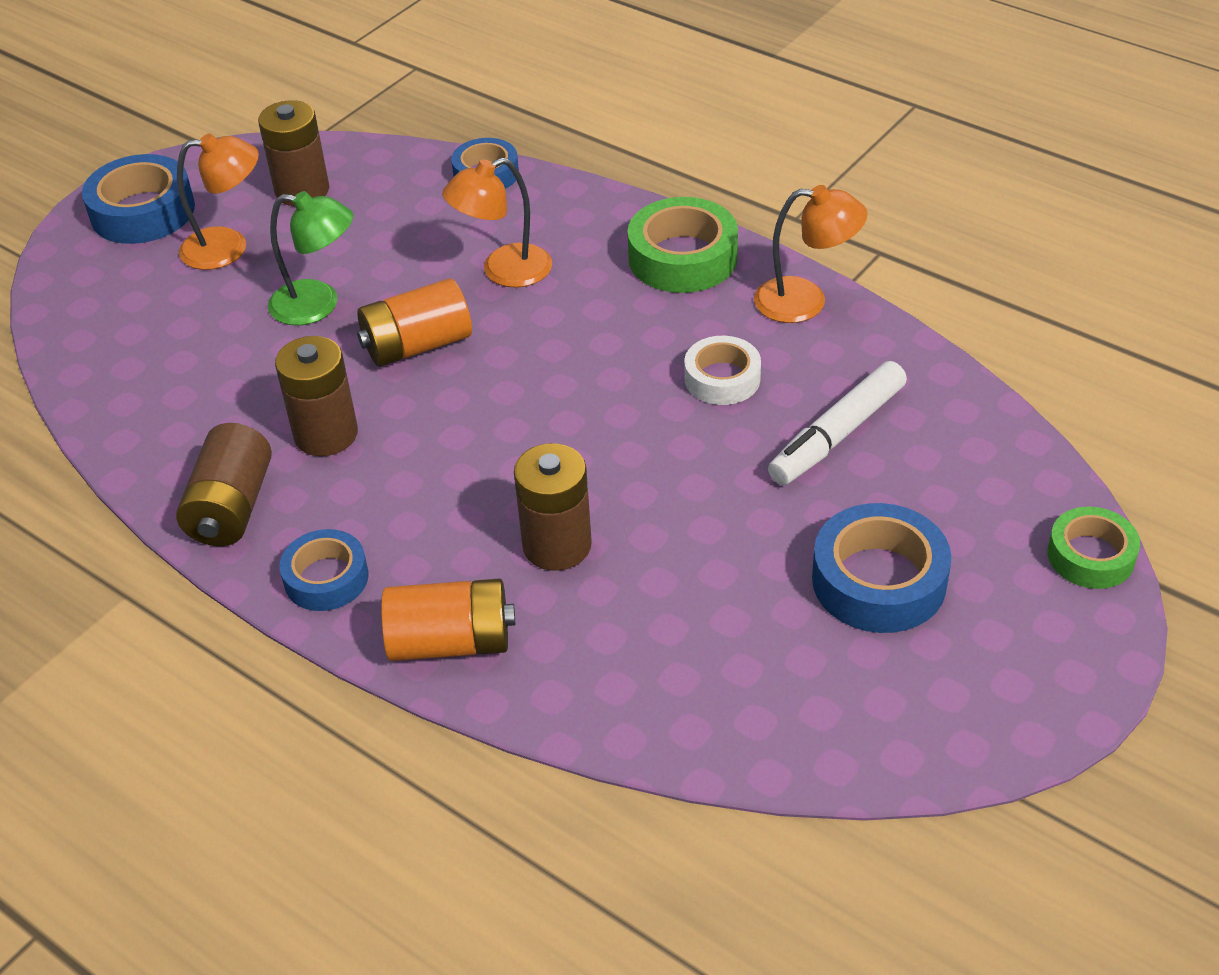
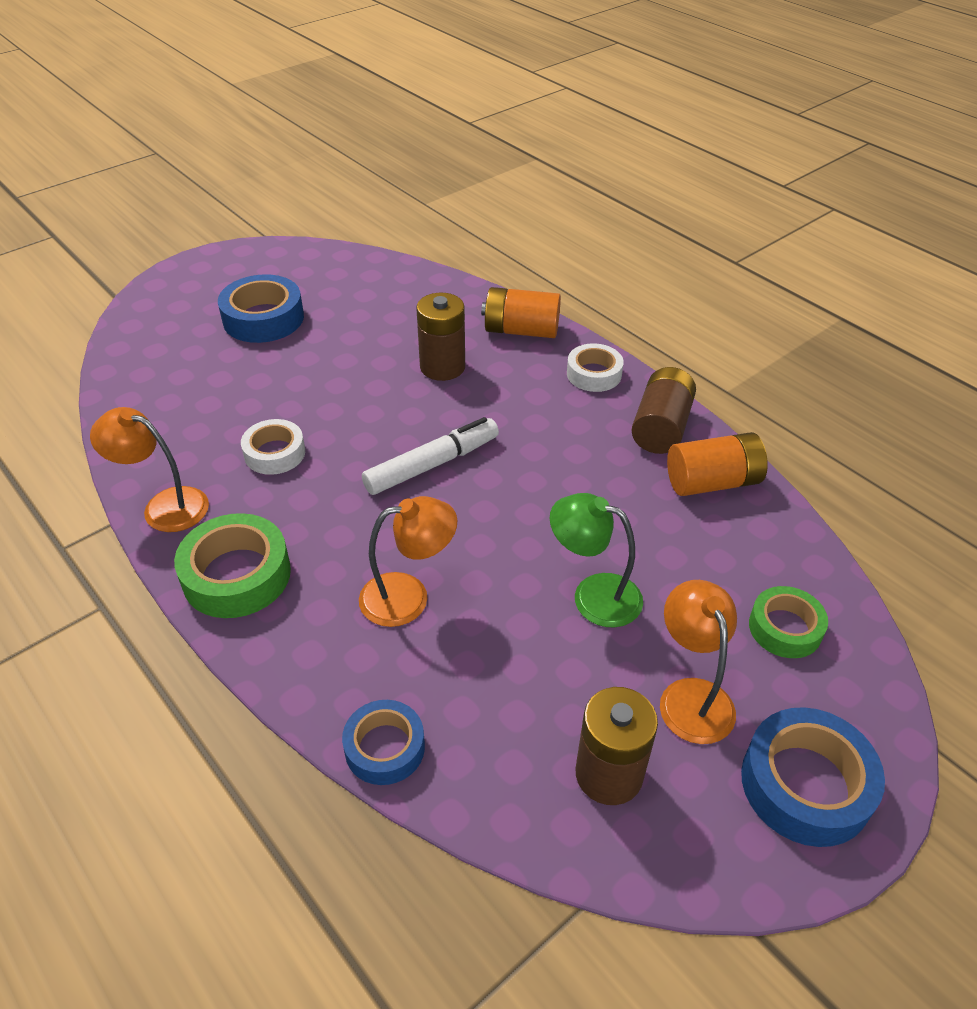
camera: 170 degrees left, 0 degrees up
(228, 247) = (691, 696): orange lamp -> orange lamp turned 75 degrees clockwise
(326, 434) = (590, 468): brown battery -> none
(326, 578) = (594, 374): blue tape -> white tape
(417, 345) = (506, 531): orange battery -> orange battery (712, 482)
(837, 435) = (223, 399): white marker -> white marker (432, 464)
(1090, 556) = (137, 310): green tape -> green tape (785, 628)

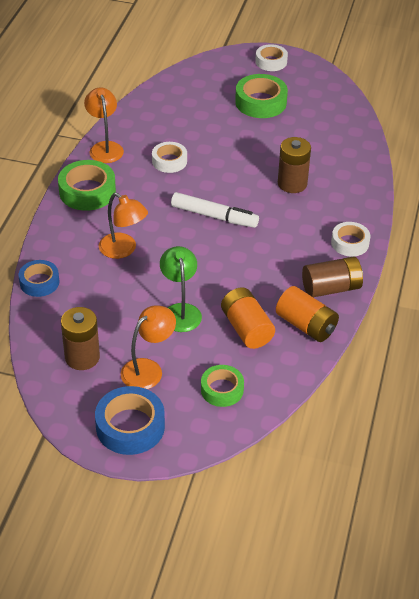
camera: 55 degrees right, 0 degrees up
(201, 275) = (271, 62): none -> white tape
(263, 318) = (260, 102): blue tape -> green tape
(521, 330) = (357, 198): orange battery -> orange battery (246, 328)

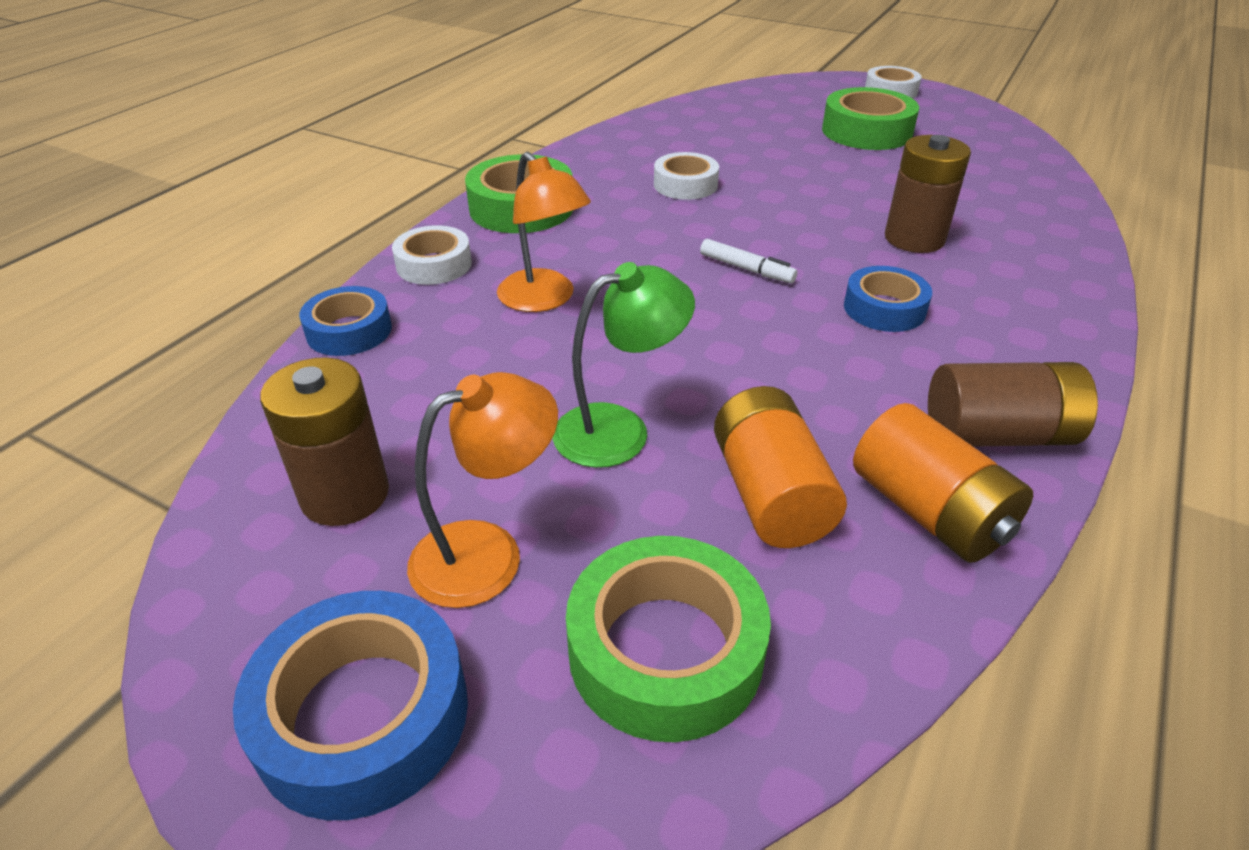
camera: 15 degrees right, 5 degrees down
(105, 147) = (581, 158): orange lamp -> none
(180, 311) = (619, 429): green lamp -> green lamp turned 60 degrees clockwise
(214, 216) = (746, 269): white marker -> white marker, size x0.56
(222, 389) = (665, 650): green tape -> green tape, size x1.55
(281, 230) = (884, 308): none -> blue tape
(350, 243) = (1041, 350): white tape -> white tape (434, 264)

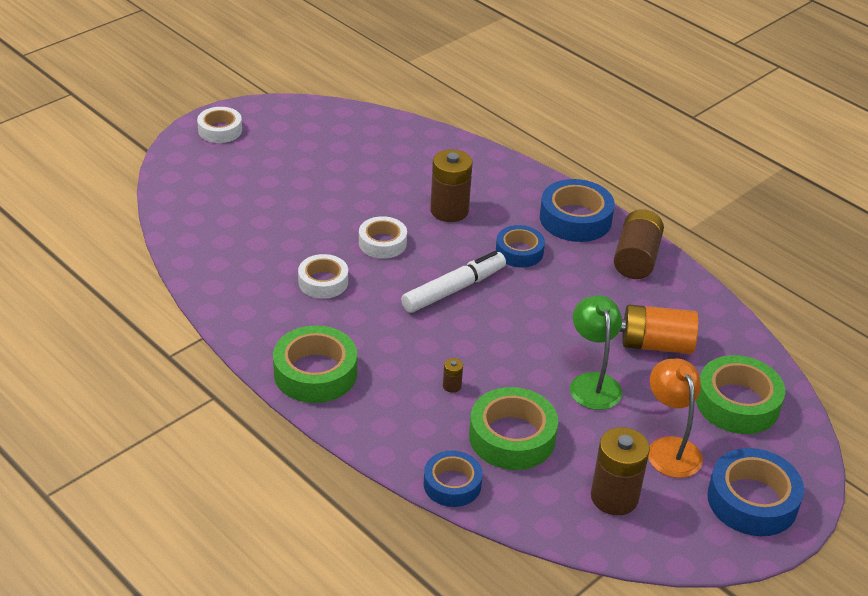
camera: 75 degrees left, 0 degrees up
(434, 264) = (381, 432): white tape -> white tape (382, 243)
(544, 299) = (452, 386): orange lamp -> brown battery
(746, 269) = (453, 289): white marker -> white marker, size x1.78
(866, 131) = (286, 169): green tape -> green tape (512, 437)
(929, 512) = (679, 300): orange battery -> none
(1030, 349) = (575, 219): none -> blue tape

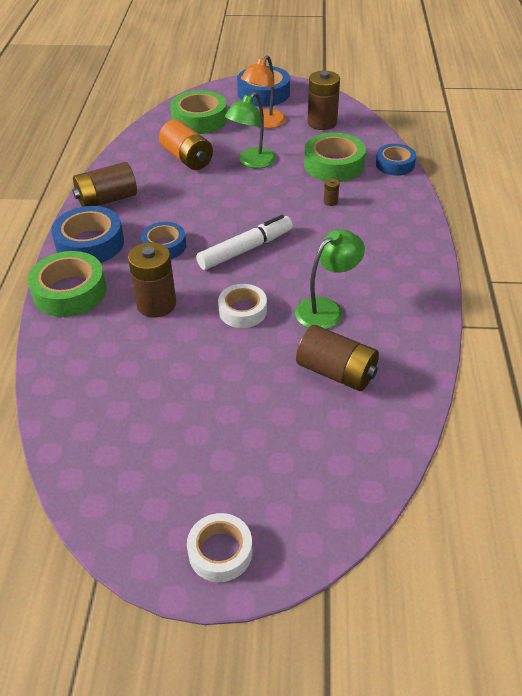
camera: 130 degrees left, 5 degrees up
(261, 244) = (336, 372): none -> brown battery
(315, 373) = (406, 253): green tape -> green tape (70, 291)
(323, 282) = (326, 309): white tape -> green lamp
(453, 289) = (245, 249): white marker -> white marker turned 135 degrees clockwise

